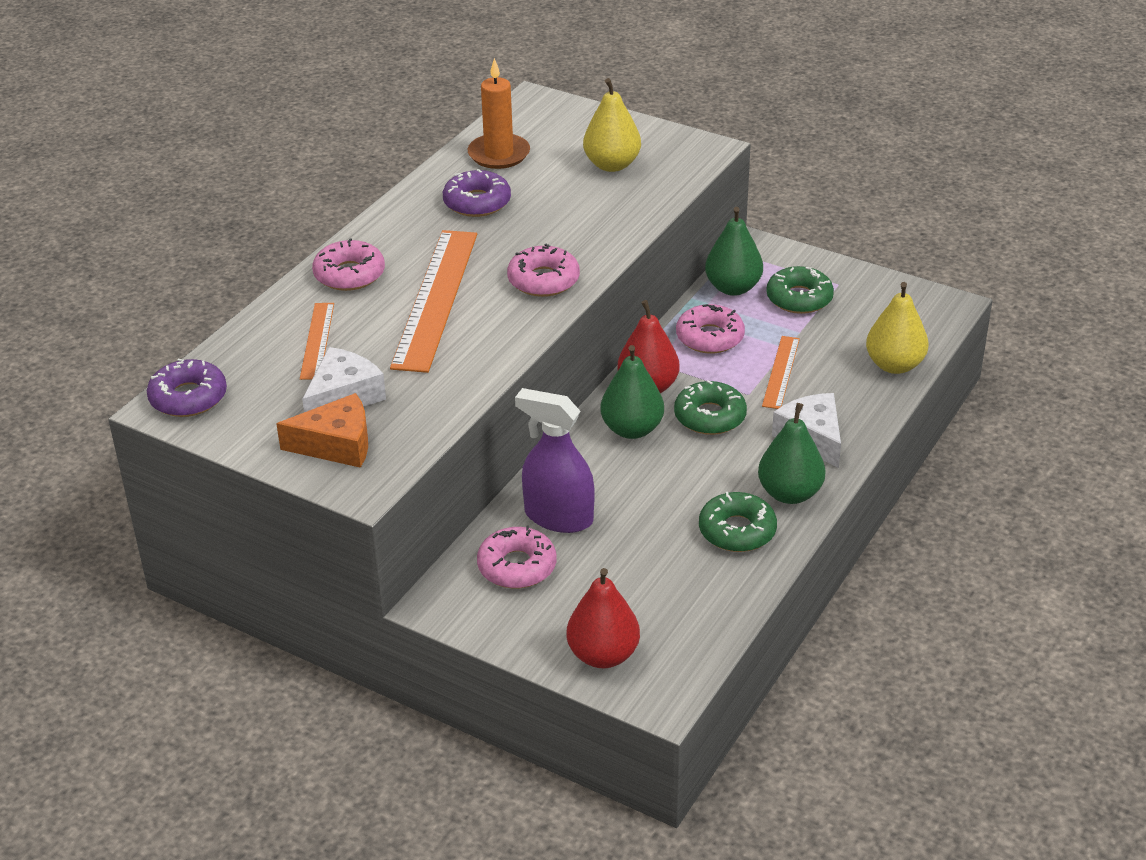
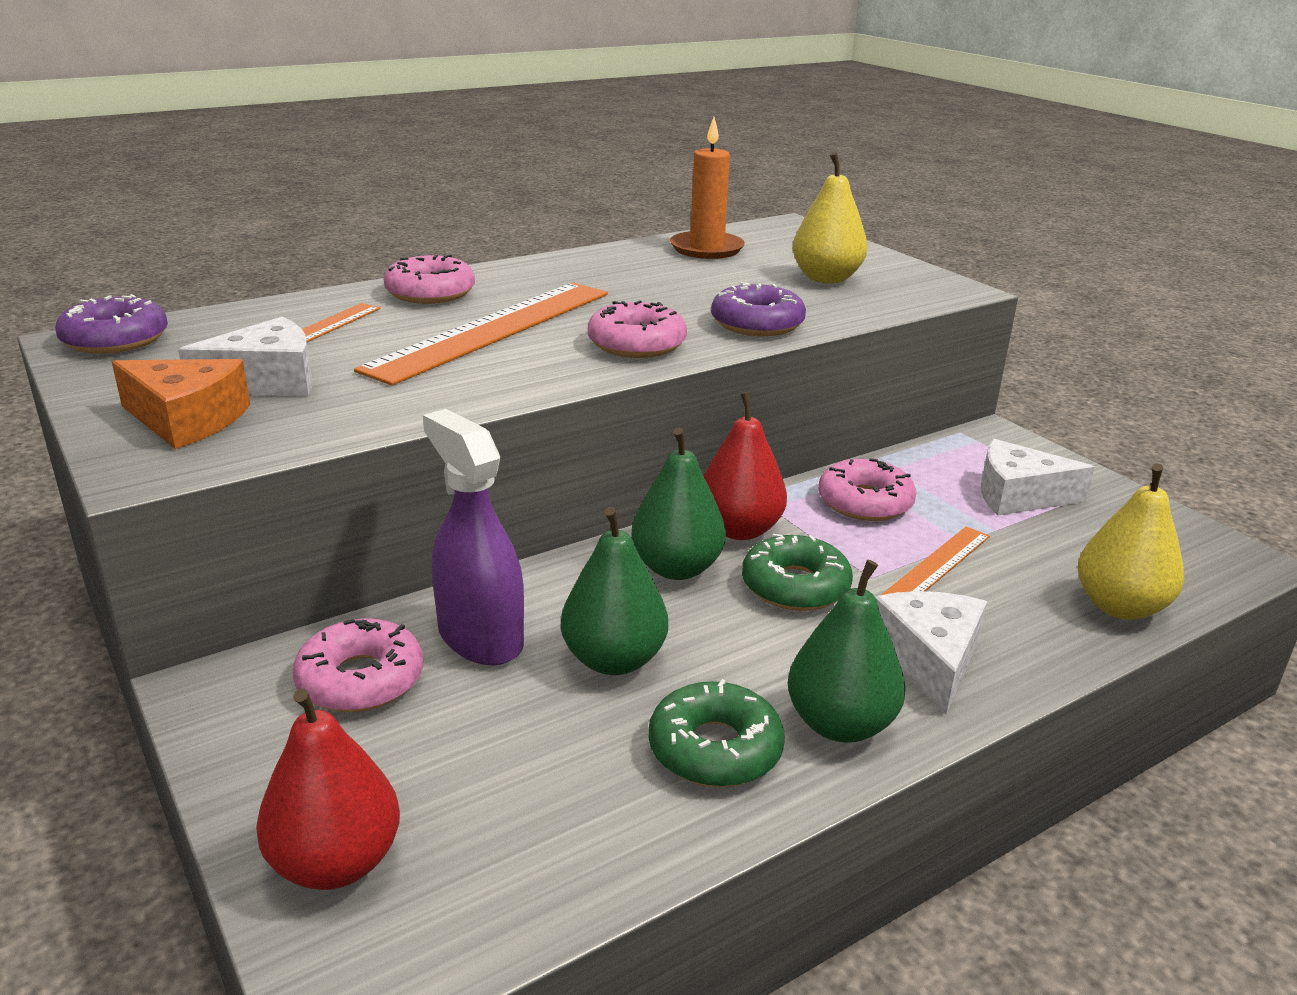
camera: 25 degrees right, 10 degrees down
(477, 202) = (639, 274): purple donut -> purple donut (757, 324)
(733, 288) = (934, 463): green pear -> green pear (614, 660)
(799, 298) = (1018, 495): green donut -> white cheese

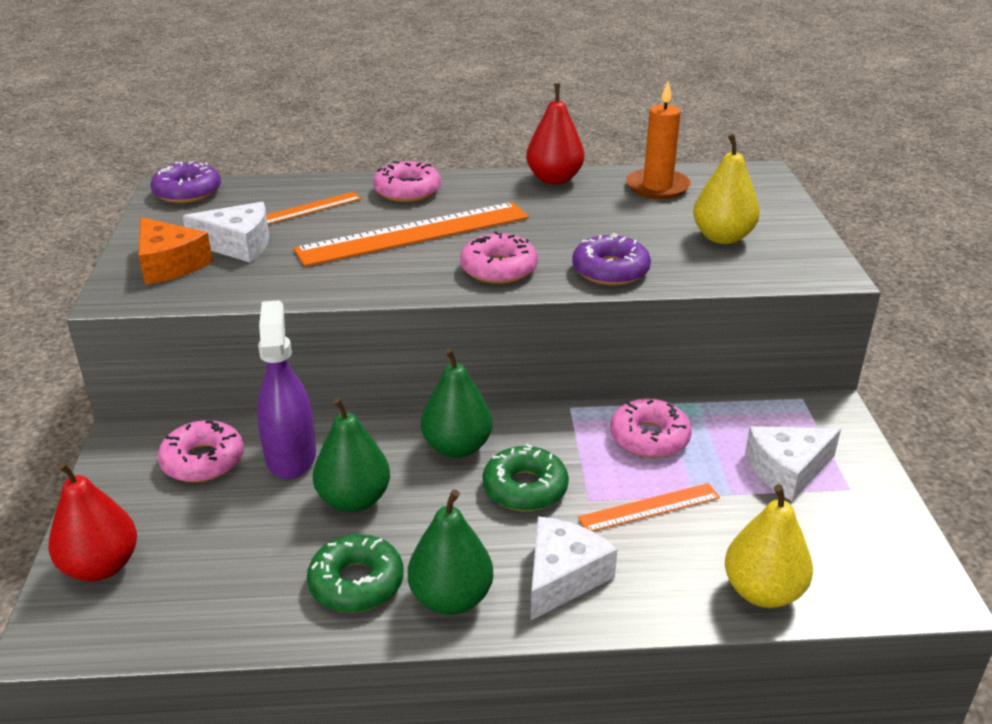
camera: 30 degrees right, 5 degrees up
(739, 530) = (530, 431): red pear -> red pear (554, 179)
(1018, 495) = (787, 470): white cheese -> white cheese turned 60 degrees counterclockwise

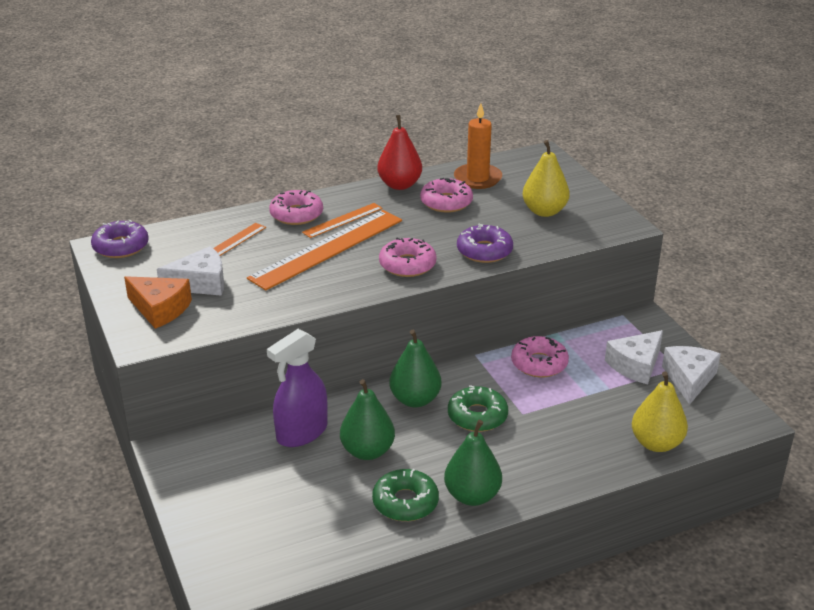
camera: 20 degrees left, 0 degrees up
(101, 566) = (221, 537): red pear -> none
(203, 461) = (240, 451): pink donut -> pink donut (446, 202)
(290, 456) = (302, 433): purple spray bottle -> purple spray bottle turned 105 degrees counterclockwise
(563, 577) = (533, 465): white cheese -> white cheese (689, 379)
(649, 507) = (563, 409): orange ruler -> orange ruler (343, 220)

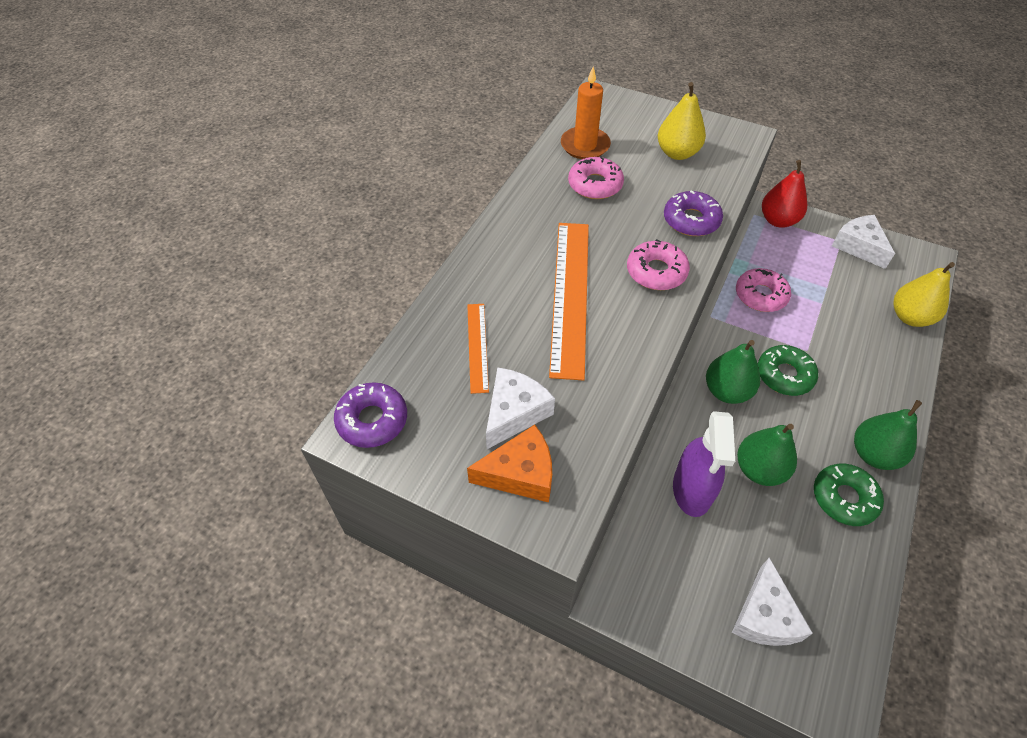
camera: 40 degrees left, 20 degrees up
(296, 214) = (490, 271): pink donut -> none
(343, 220) = (539, 254): orange ruler -> none
(399, 185) = (533, 186): red pear -> red pear (778, 220)
(635, 365) = (816, 255): white cheese -> white cheese (764, 616)

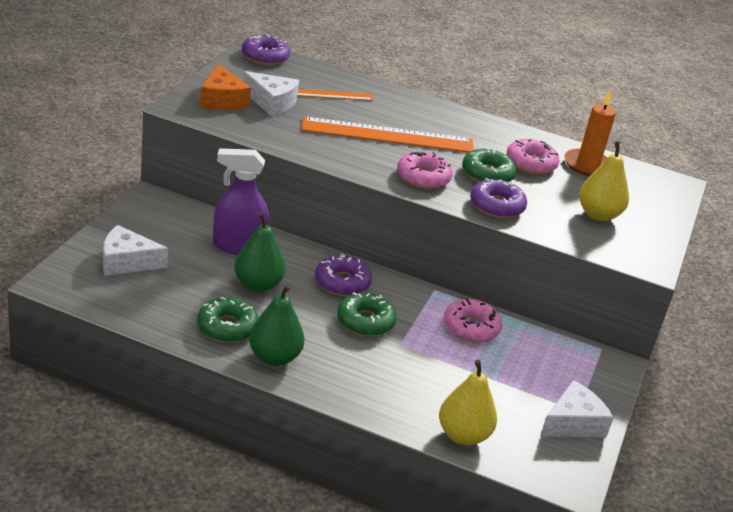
camera: 80 degrees right, 20 degrees down
(629, 220) = (487, 174): none -> green donut
(726, 391) = (342, 282): green pear -> purple donut
(778, 220) = (597, 365): red pear -> none

